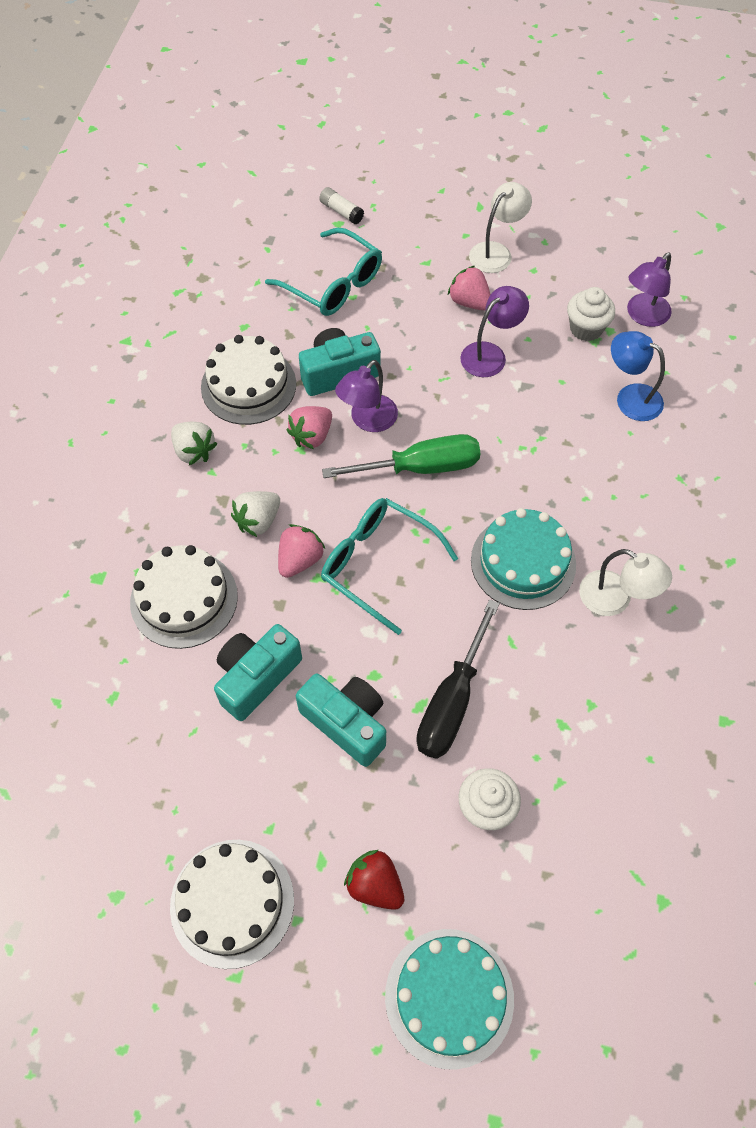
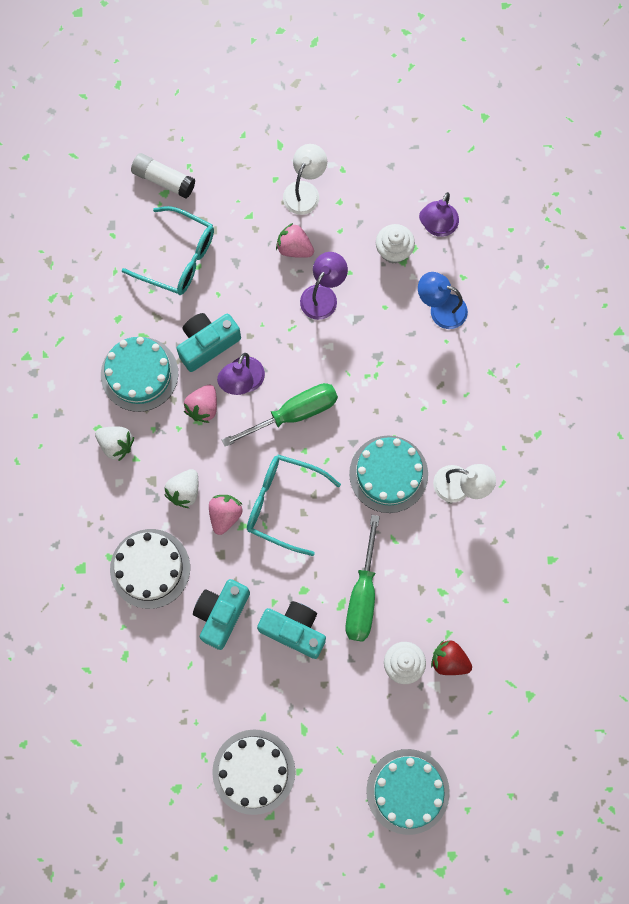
camera: 15 degrees left, 15 degrees up
(248, 385) = (139, 374): white cake -> turquoise cake
(341, 211) = (163, 180): white glue stick -> white glue stick, size x1.51
(375, 885) = (343, 735): red strawberry -> red strawberry (449, 660)
(452, 700) = (362, 594): black screwdriver -> green screwdriver

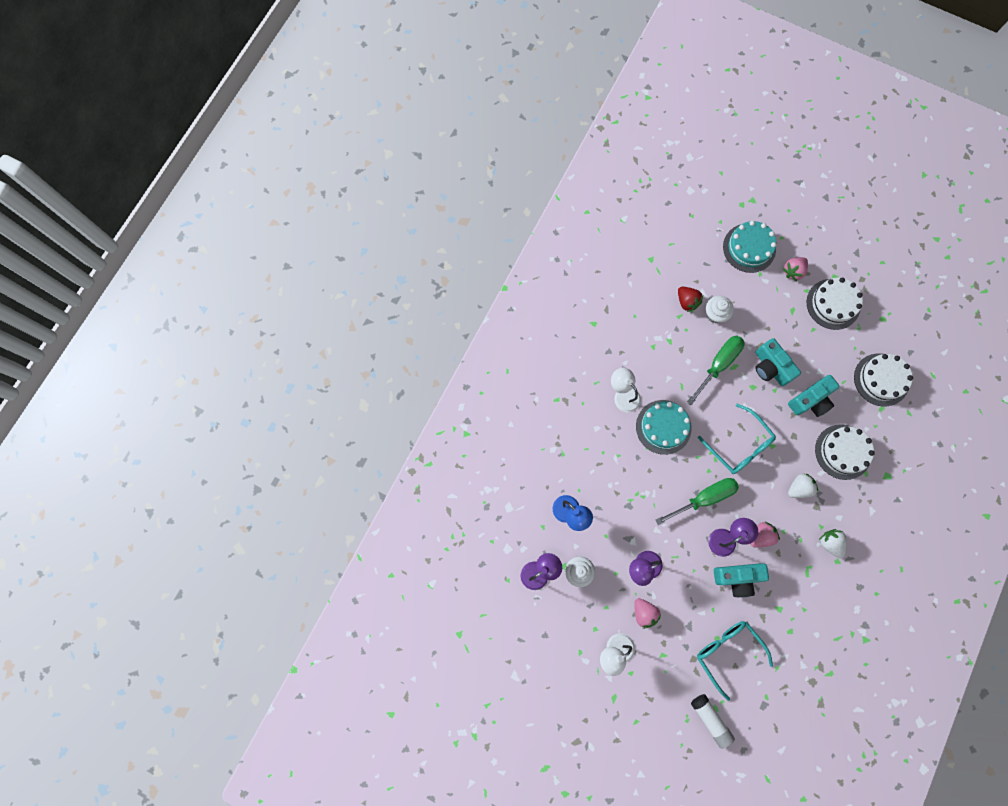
camera: 150 degrees left, 0 degrees up
(139, 374) = (793, 583): turquoise cake -> none
(142, 696) = (881, 379): none -> white cake
(225, 515) = (779, 458): pink strawberry -> pink strawberry (793, 271)
(293, 414) = (703, 498): green screwdriver -> green screwdriver turned 150 degrees clockwise

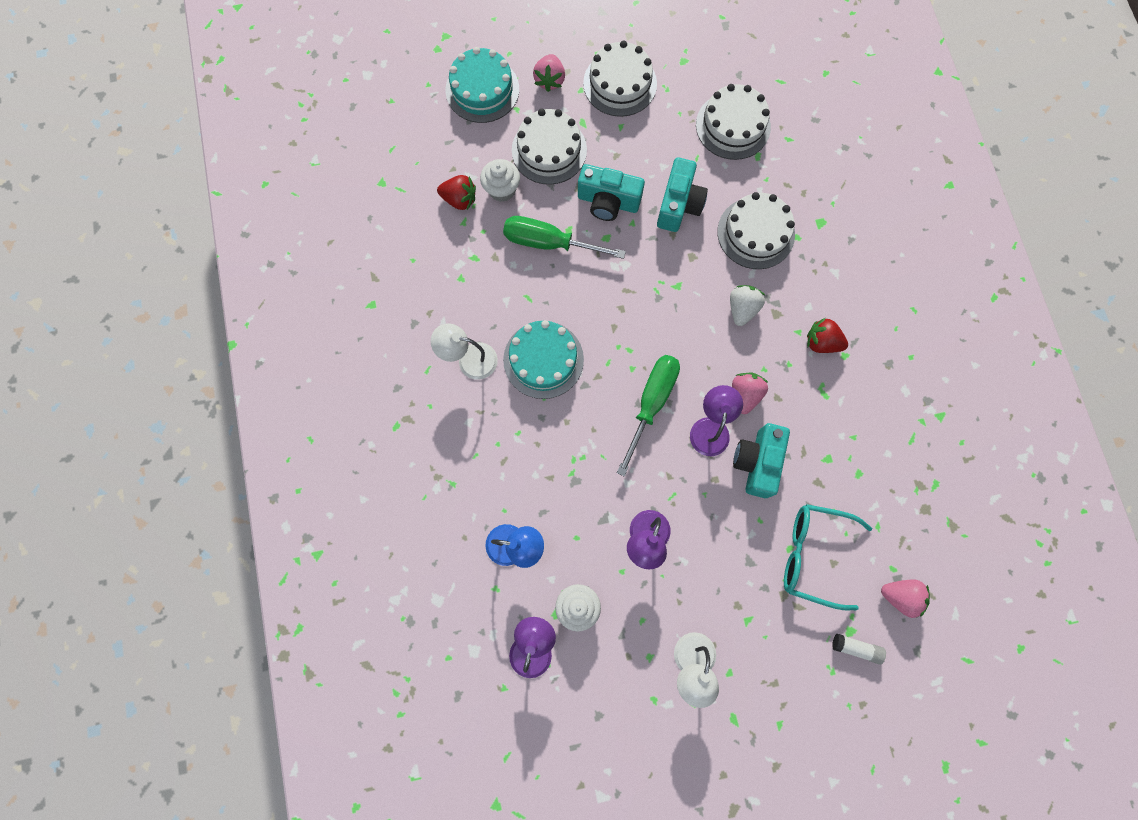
camera: 40 degrees left, 0 degrees up
(644, 613) = (689, 590): pink strawberry -> pink strawberry (900, 596)
(710, 719) = (856, 648): white glue stick -> white glue stick, size x0.66
(718, 365) = (549, 243): green screwdriver -> green screwdriver turned 75 degrees counterclockwise
(737, 578) = (757, 462): turquoise camera -> turquoise camera turned 150 degrees clockwise
(739, 445) = (642, 313): turquoise glasses -> none
(760, 312) = (549, 150): none -> white cake
(830, 543) = (821, 342): white strawberry -> red strawberry

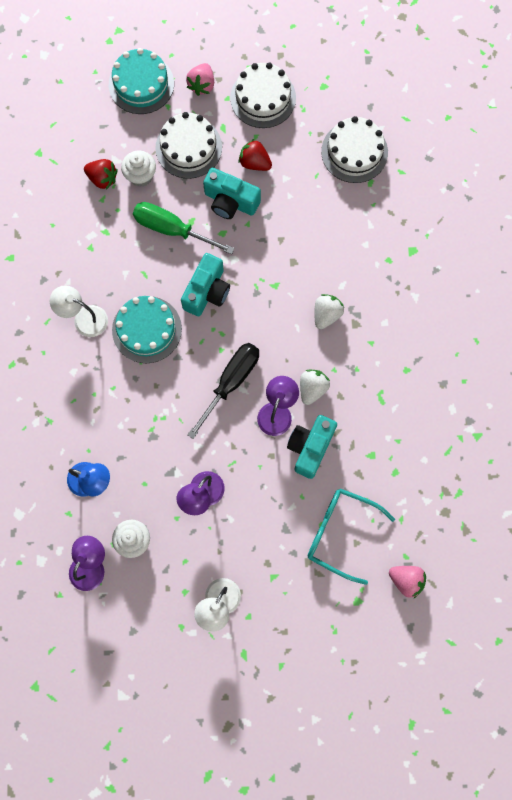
camera: 10 degrees right, 0 degrees up
(651, 404) = (230, 382): green screwdriver -> black screwdriver
(678, 204) = (291, 214): turquoise camera -> turquoise camera (207, 291)
(744, 394) = (312, 388): pink strawberry -> white strawberry
(756, 233) = (353, 250): white cake -> none
(821, 342) = (389, 355): red strawberry -> red strawberry (255, 163)
(856, 648) = (359, 615): white glue stick -> none

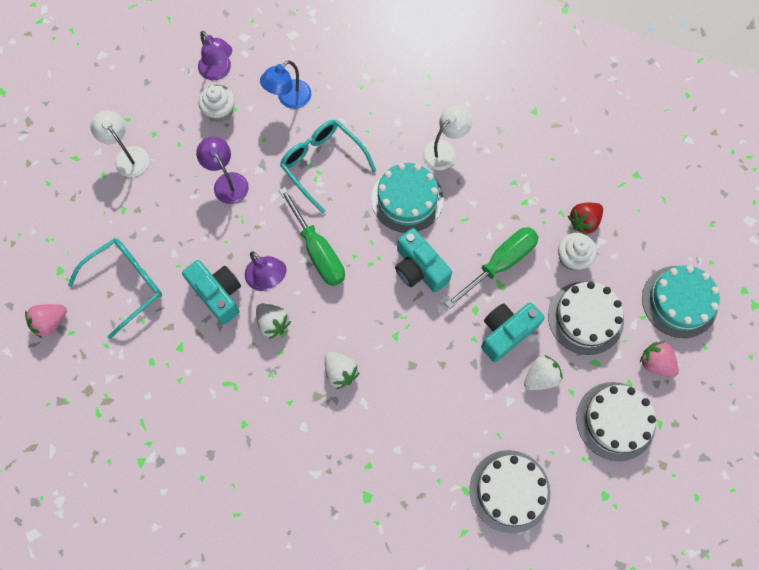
camera: 115 degrees right, 5 degrees down
(145, 418) = (322, 164): none -> turquoise glasses
(230, 382) = (317, 250): black screwdriver -> green screwdriver
(255, 163) = (540, 377): red strawberry -> white strawberry

